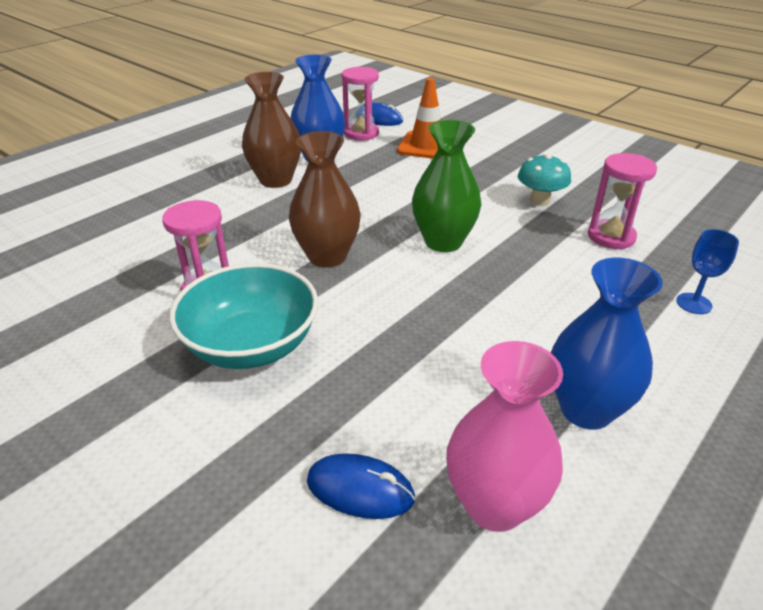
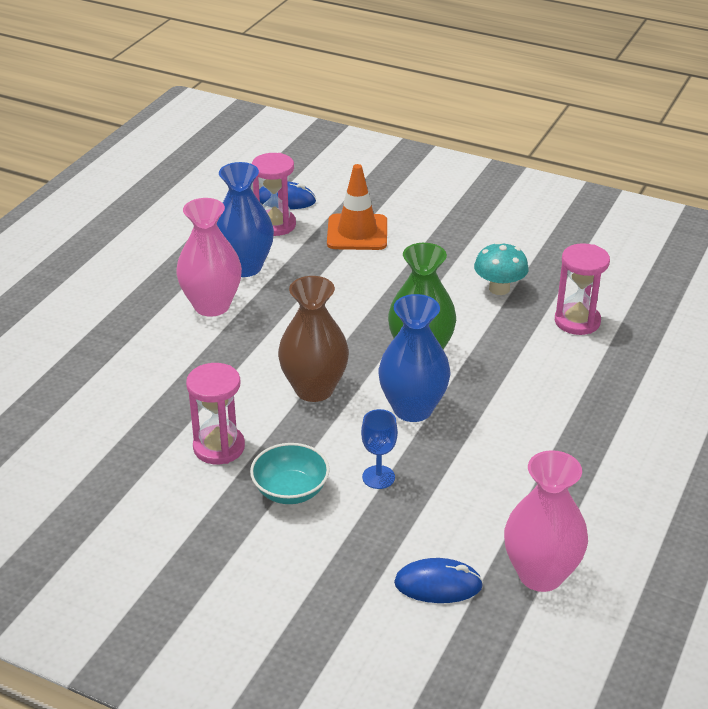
camera: 15 degrees left, 0 degrees up
(251, 345) = (290, 490): turquoise bowl -> turquoise bowl, size x0.61
(276, 180) = (212, 306): brown vase -> pink vase
(586, 409) = (590, 491): blue vase -> blue vase (412, 409)
(694, 303) = (660, 380): blue goblet -> blue goblet (378, 477)

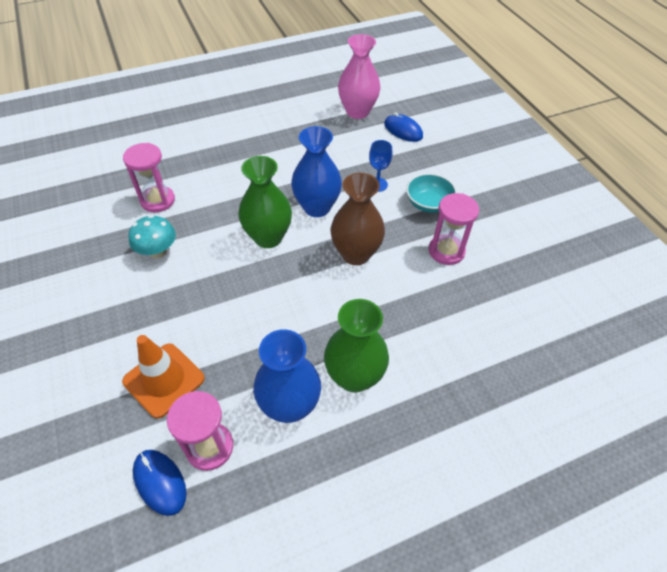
camera: 140 degrees left, 15 degrees up
(212, 306) = (354, 377): pink vase -> green vase

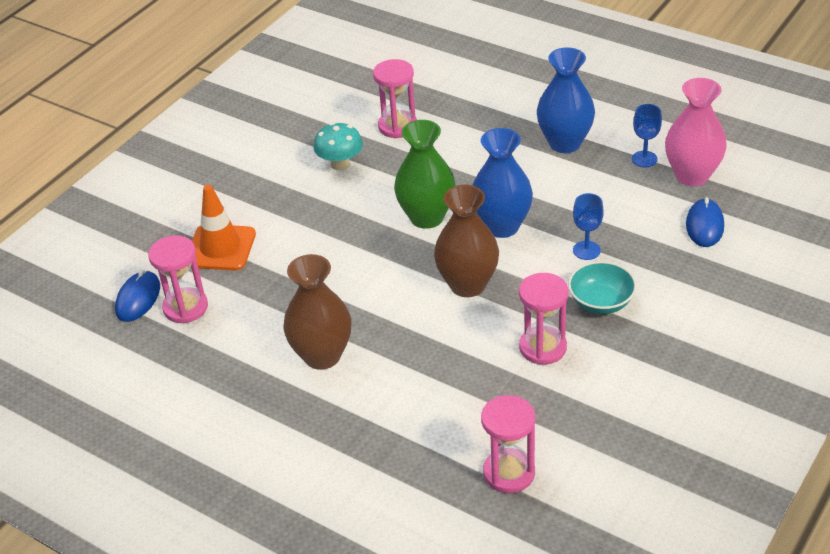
camera: 60 degrees right, 10 degrees down
(289, 406) = (259, 331): blue vase -> blue vase (565, 143)
(323, 119) = (644, 159): none -> blue goblet
(354, 377) = (322, 356): green vase -> brown vase
(549, 331) = (509, 473): none -> pink hourglass

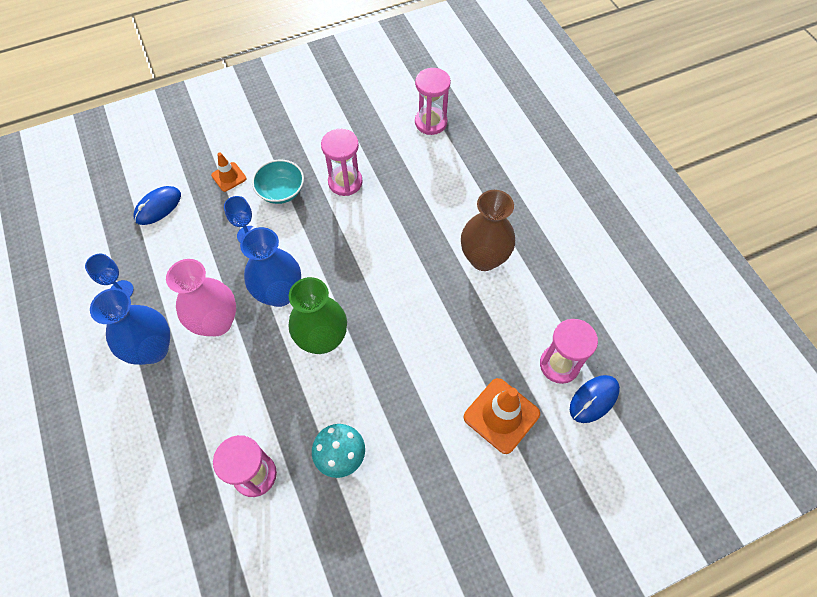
camera: 150 degrees left, 20 degrees up
(467, 285) = (347, 256): brown vase -> none
(672, 285) = (229, 177): none -> orange traffic cone
(692, 175) = (112, 253): pink vase -> pink vase (217, 322)

